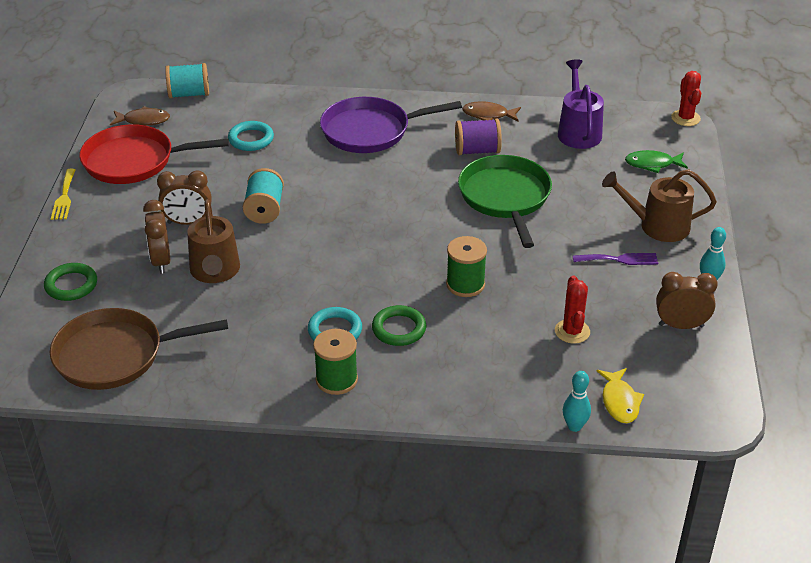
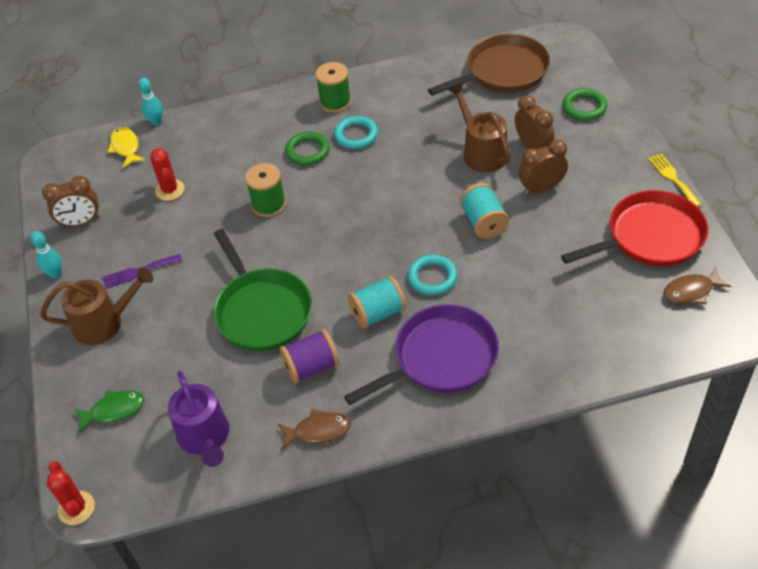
camera: 165 degrees right, 10 degrees up
(189, 94) = (679, 347): turquoise spool -> turquoise spool (378, 313)
(251, 139) = (559, 303): turquoise ring -> turquoise ring (432, 277)

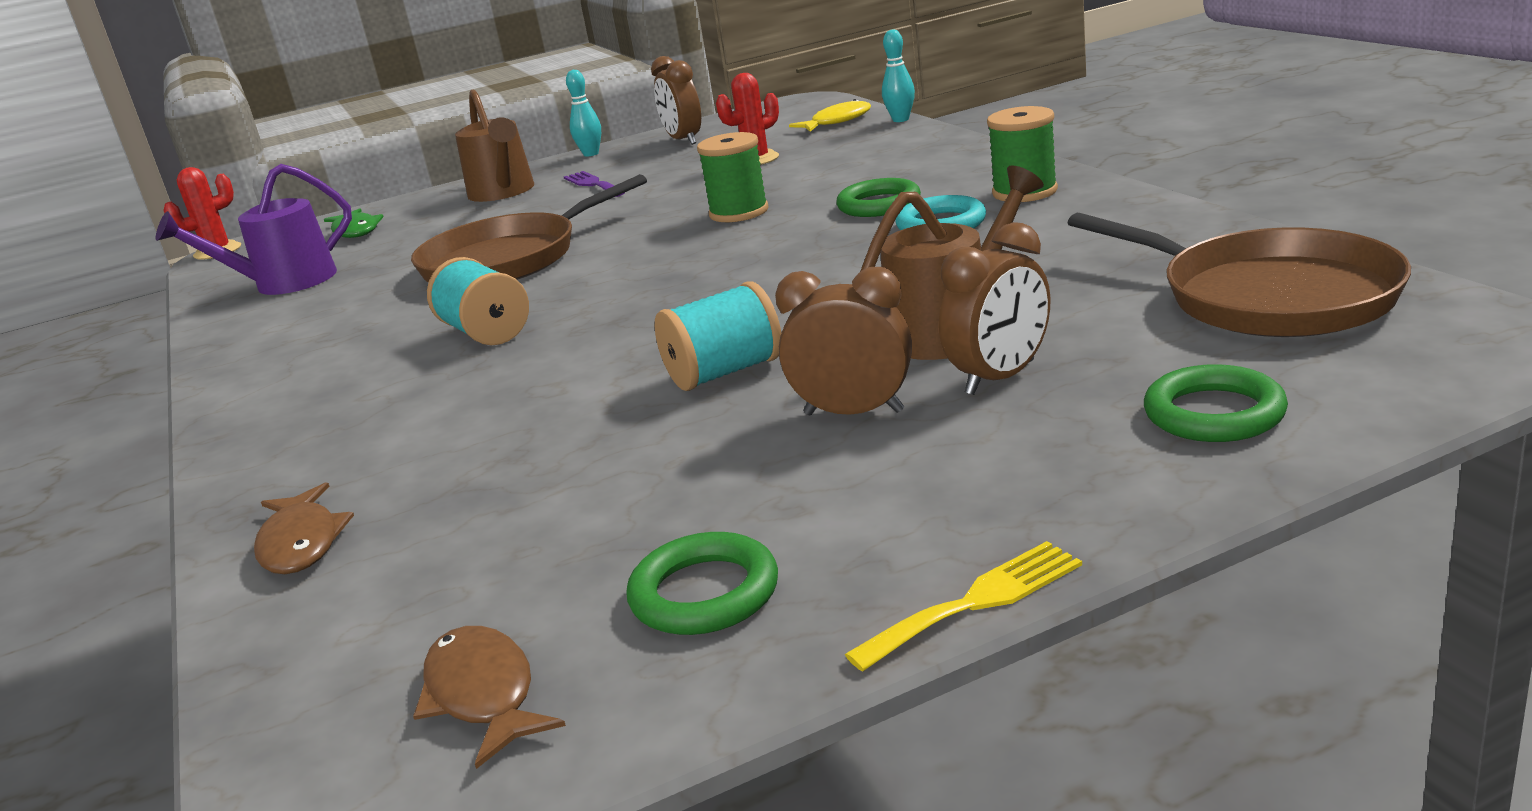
camera: 80 degrees right, 25 degrees down
(262, 311) = (508, 260): green pan -> brown pan
(311, 367) = (384, 313): purple spool -> none
(318, 431) = (255, 344): brown fish -> brown fish (301, 543)
(432, 277) = (567, 357): turquoise ring -> none
(441, 358) = (365, 402): purple pan -> none
(541, 188) = (853, 413): brown clock -> brown clock turned 45 degrees counterclockwise
(650, 236) = (704, 593): red pan -> green ring

